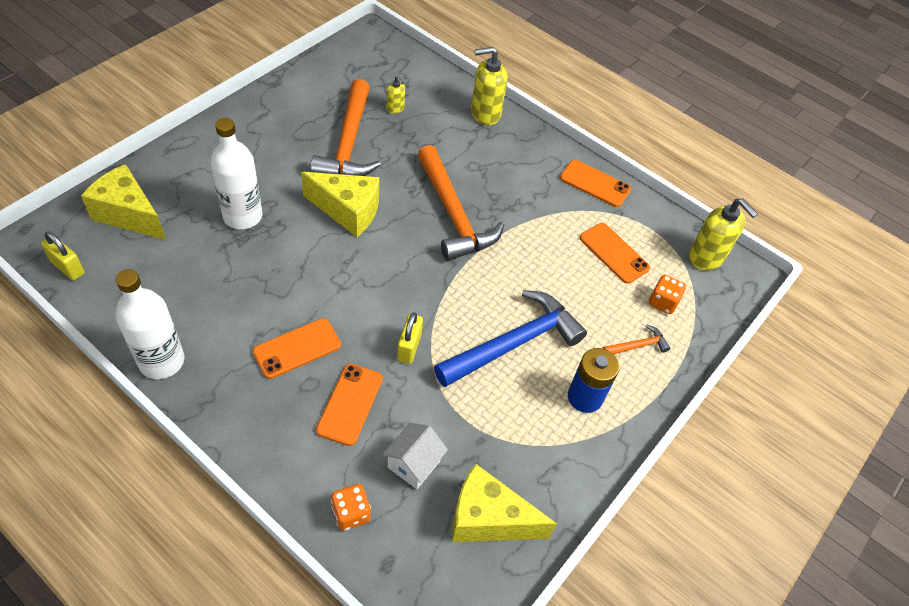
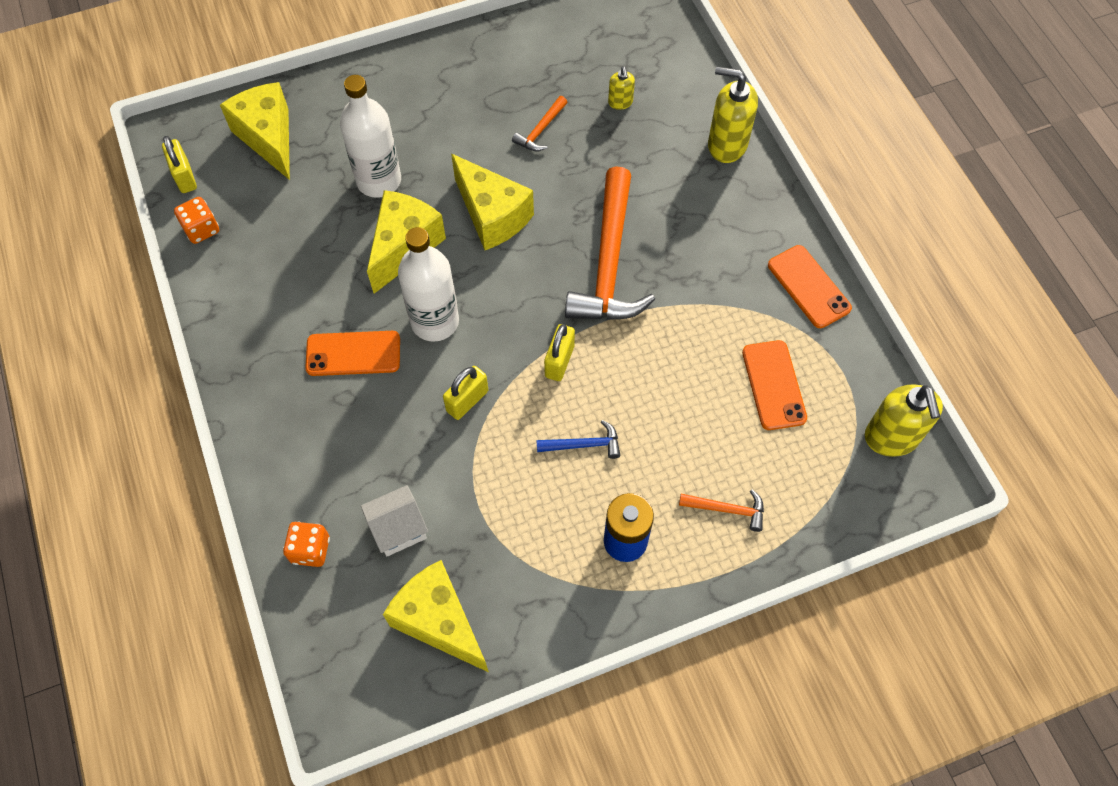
camera: 35 degrees right, 10 degrees up
(162, 361) = (220, 313): white bottle -> white bottle (435, 321)
(292, 256) = (404, 247): none -> yellow cheese
(349, 143) = (541, 130): orange hammer -> orange hammer, size x0.44
(350, 404) = (372, 437): orange phone -> none
(460, 293) = (559, 361): none -> yellow padlock
(513, 343) = (583, 445): blue hammer -> blue hammer, size x0.44
(662, 302) = (794, 470): orange dice -> orange dice (201, 229)

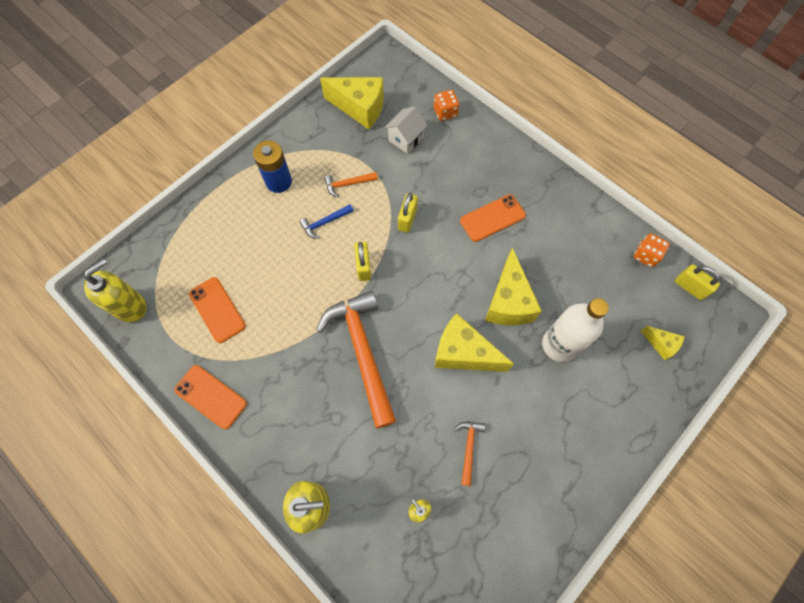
camera: 155 degrees right, 5 degrees up
(268, 138) = (661, 344): yellow cheese -> yellow cheese, size x0.50
(435, 321) = (456, 259): white bottle -> none
(727, 509) = (225, 221): orange hammer -> orange hammer (348, 184)
(891, 437) = (130, 306): yellow soap dispenser -> yellow soap dispenser turned 75 degrees clockwise

